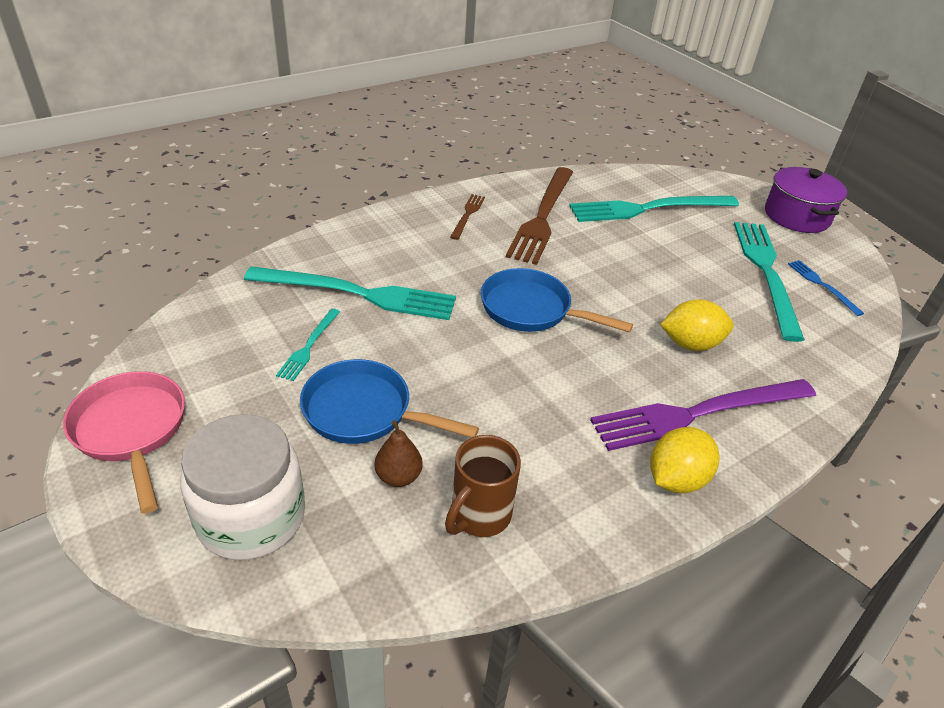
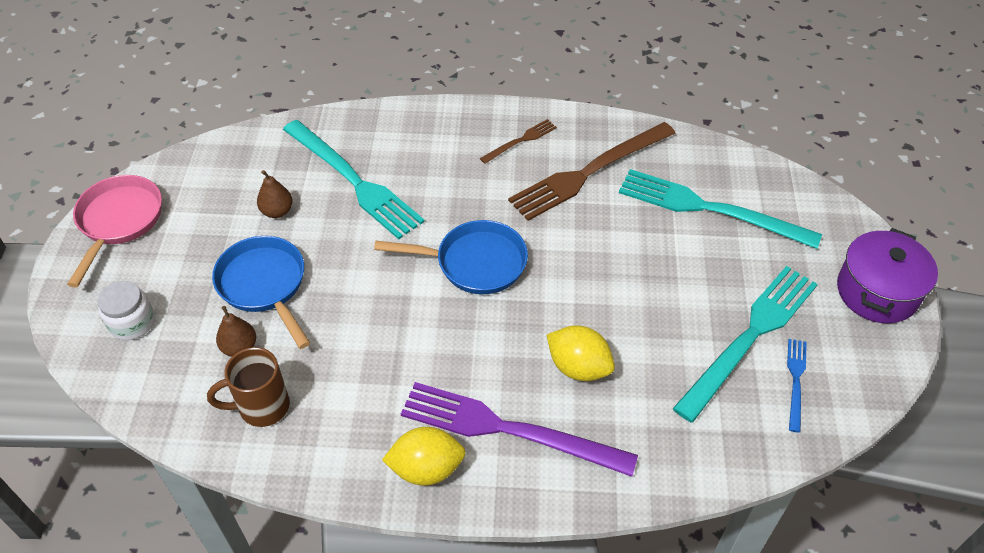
camera: 40 degrees right, 10 degrees up
(251, 517) = (132, 322): white jar -> white jar, size x0.57
(309, 346) = (277, 211): turquoise fork -> brown pear
(531, 309) = (475, 263): blue pan -> blue pan turned 120 degrees clockwise

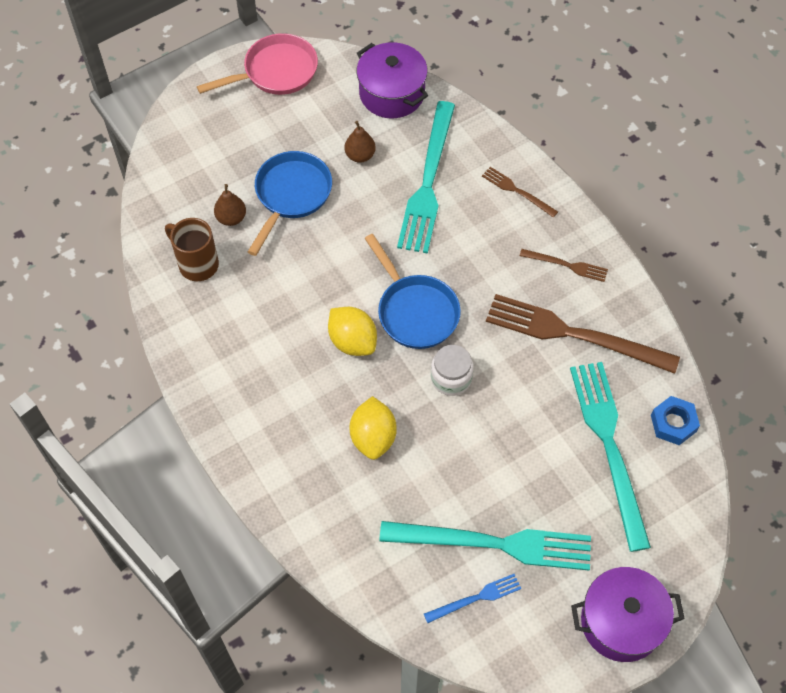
camera: 55 degrees right, 10 degrees up
(132, 322) = (204, 144): white jar -> white jar (451, 378)
(238, 154) = (392, 93): none -> purple pot
(422, 131) = (517, 191): none -> brown fork
(426, 468) = (221, 391): yellow lemon -> yellow lemon (353, 341)
(508, 429) = (286, 423): purple fork -> none
(717, 160) = (673, 423): none -> blue nut

